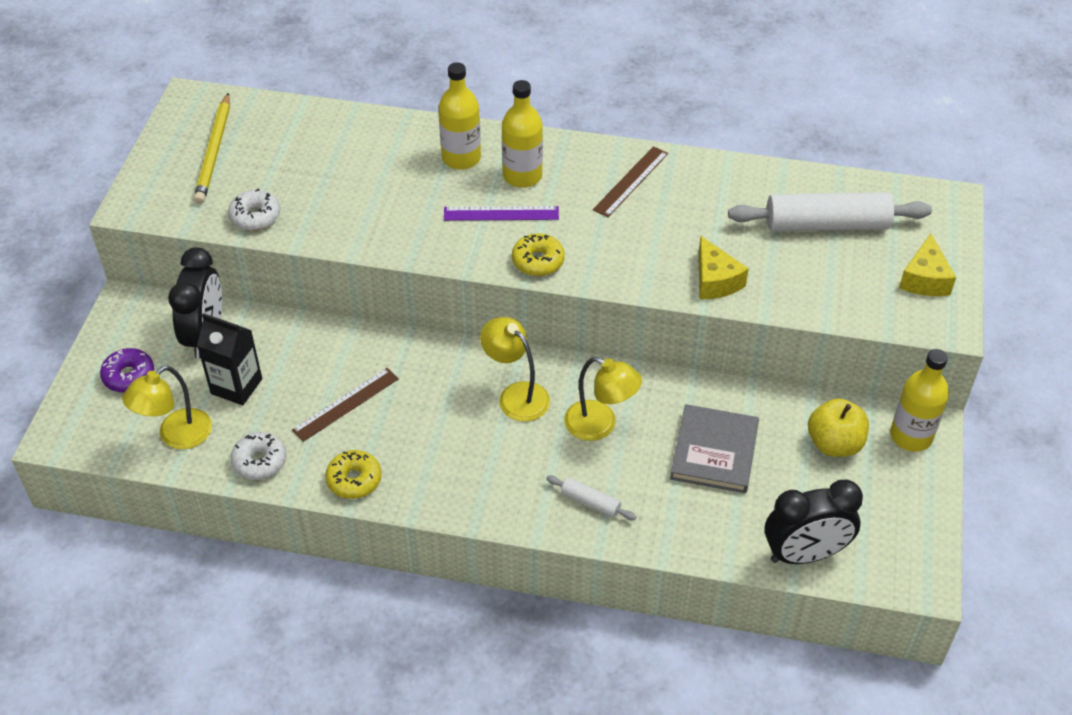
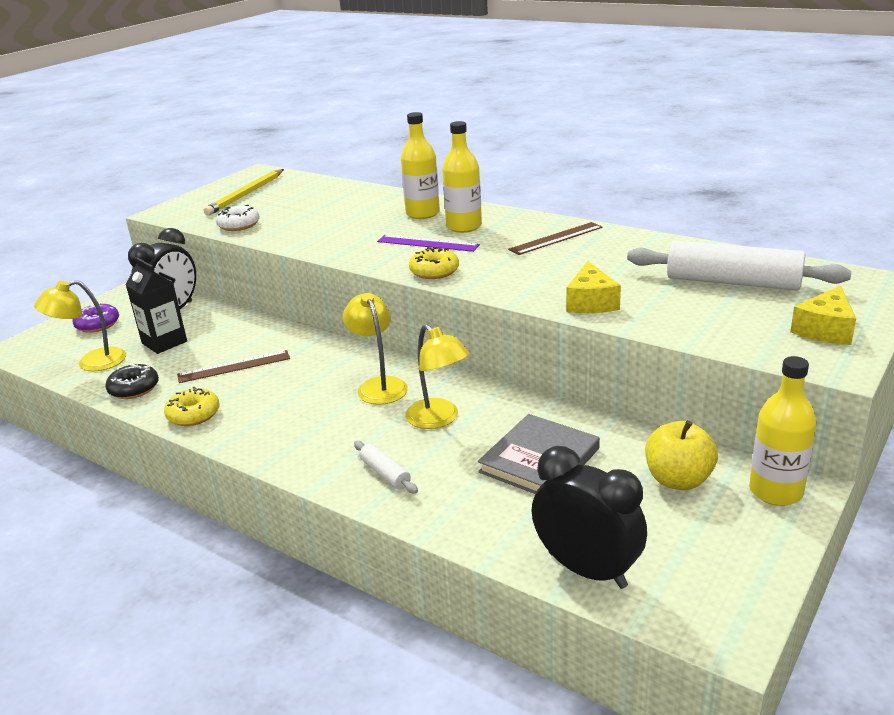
camera: 25 degrees right, 20 degrees down
(259, 461) = (134, 389): white donut -> black donut
(805, 554) = (587, 569): black clock -> black clock turned 150 degrees counterclockwise

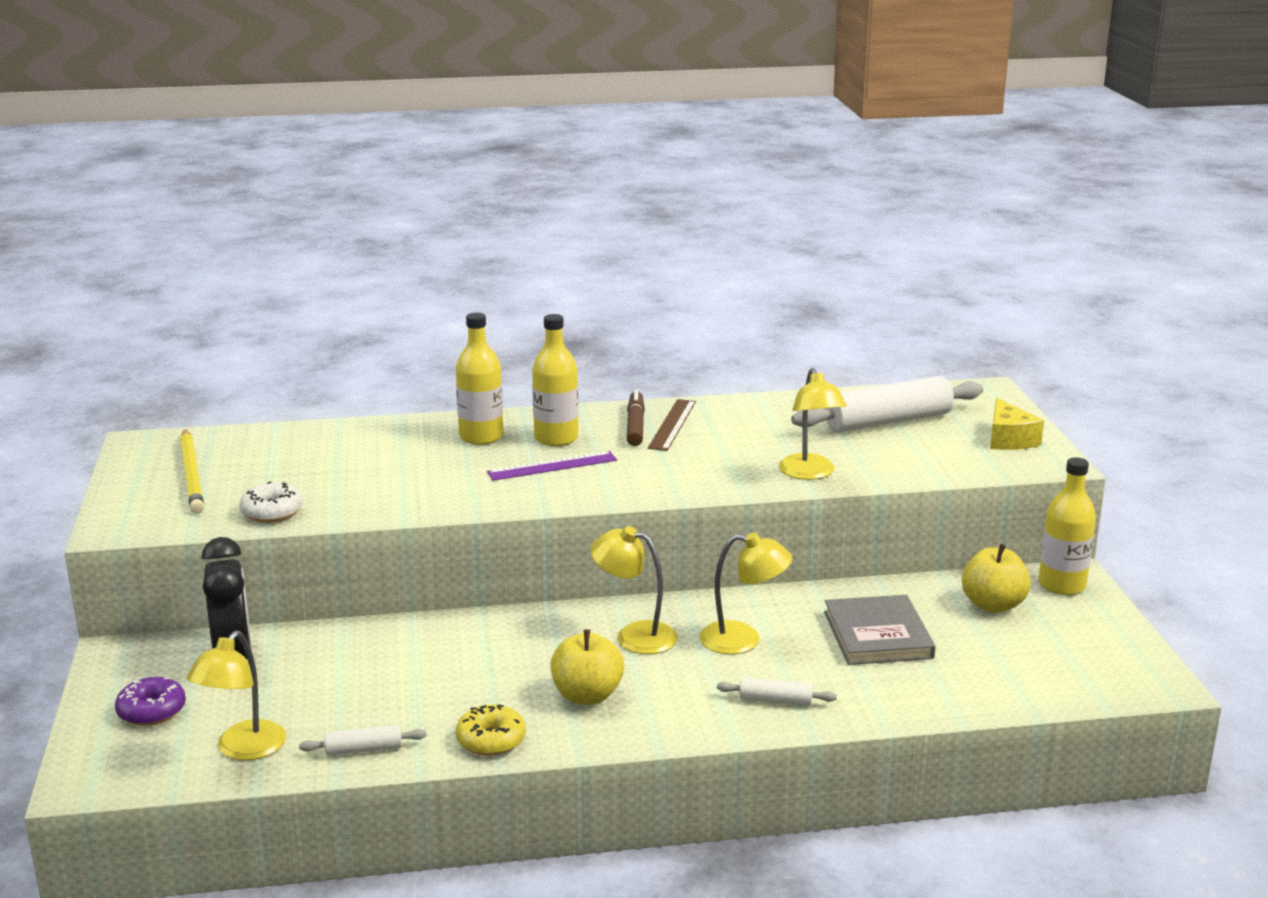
camera: 45 degrees left, 5 degrees down
(134, 389) = (364, 749): black donut -> white rolling pin
(164, 342) = (297, 692): black carton -> none
(234, 367) = (442, 681): brown ruler -> none
(286, 412) = (587, 696): none -> yellow apple
(434, 271) = (616, 491): yellow donut -> none
(530, 232) = (635, 425): none -> brown marker
(587, 569) = (1030, 691): black clock -> none
(591, 302) = (810, 473): yellow cheese -> yellow lamp

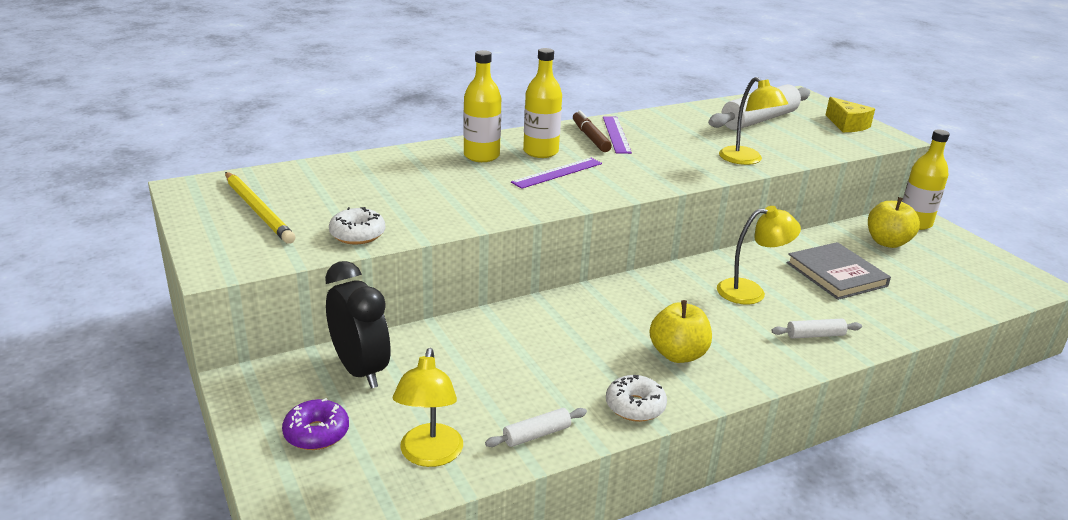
camera: 20 degrees left, 5 degrees up
(491, 740) = (635, 406): yellow donut -> white donut
(634, 635) = (671, 299): yellow lamp -> none
(672, 424) = (616, 134): brown ruler -> purple ruler

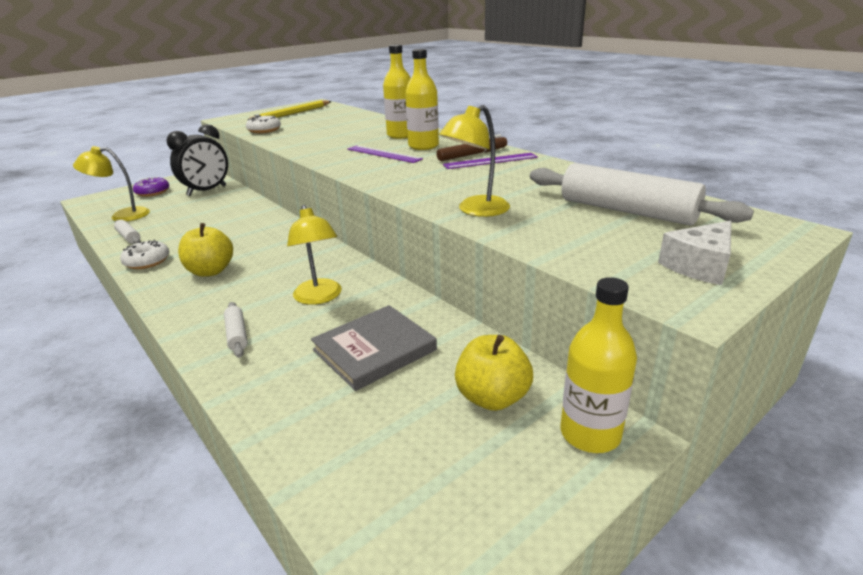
camera: 80 degrees right, 0 degrees up
(847, 125) = (699, 266): yellow cheese -> white cheese

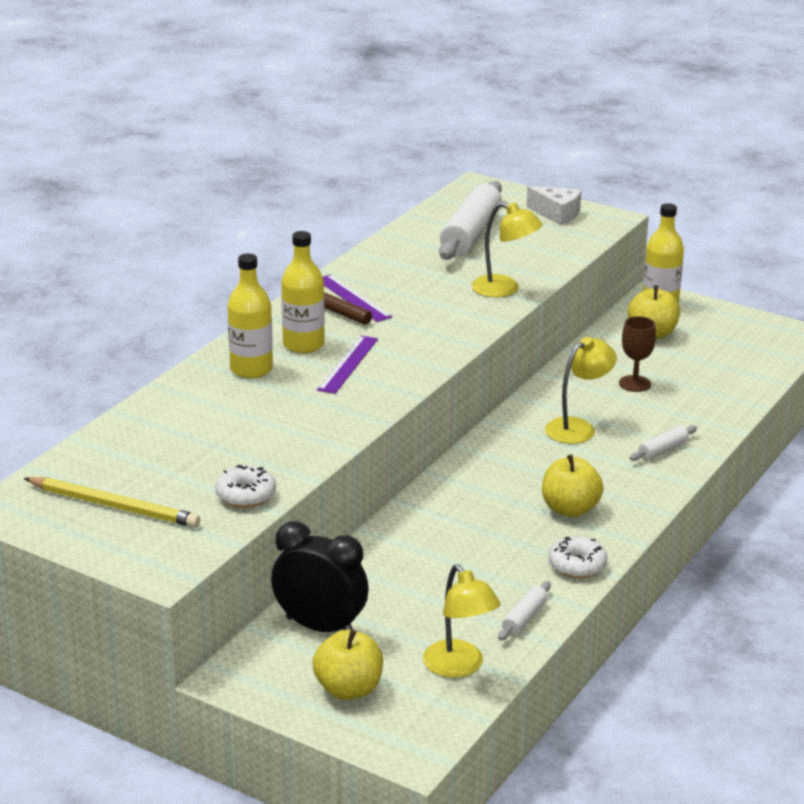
camera: 110 degrees left, 0 degrees up
(153, 192) = (348, 689): purple donut -> yellow apple
(374, 350) = (635, 383): grey book -> brown goblet

